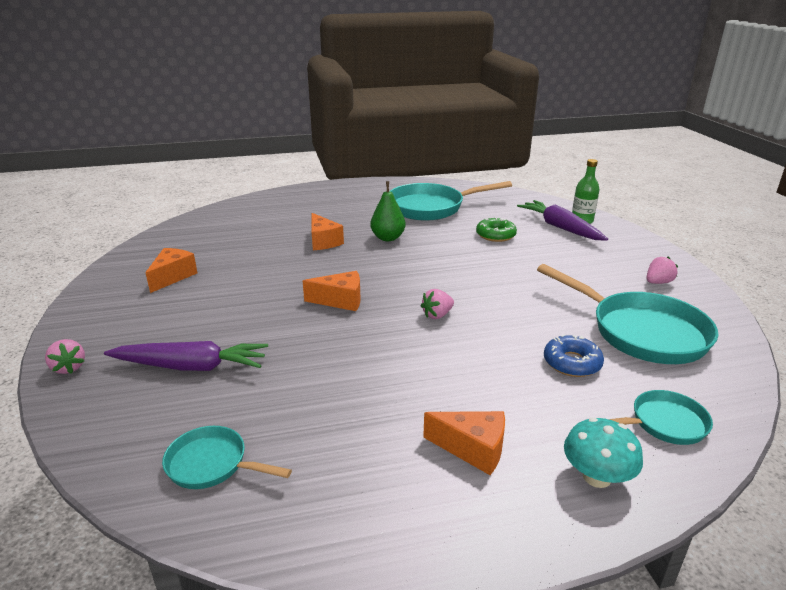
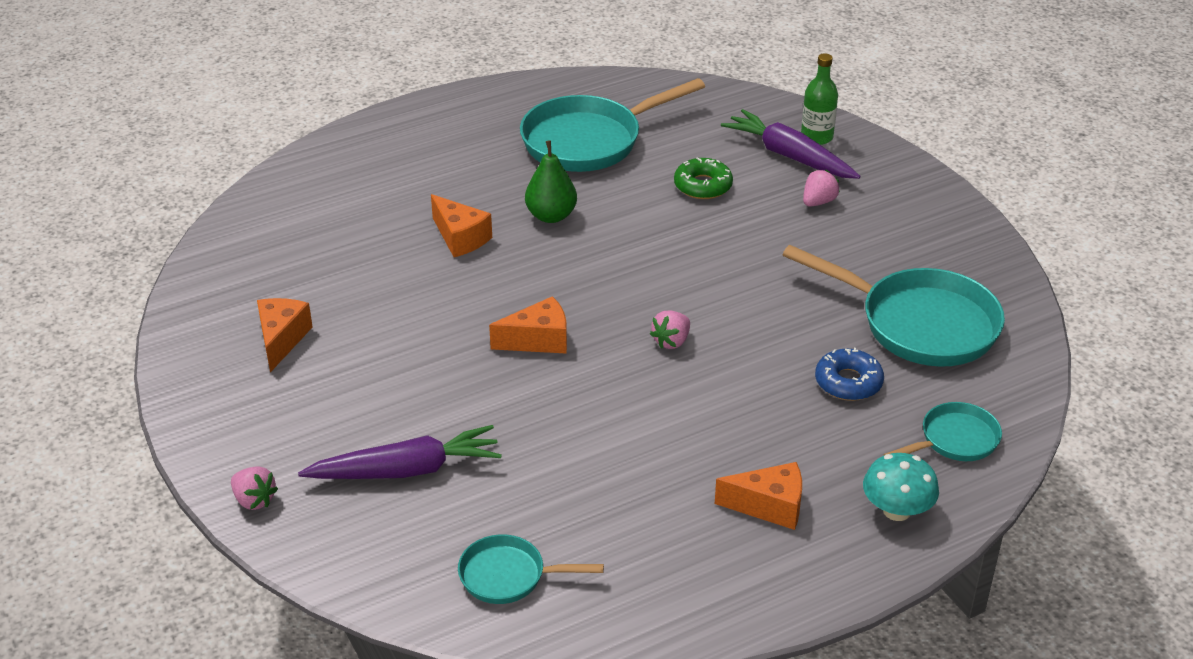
camera: 15 degrees left, 10 degrees up
(658, 282) = (931, 240): pink strawberry -> pink strawberry (818, 202)

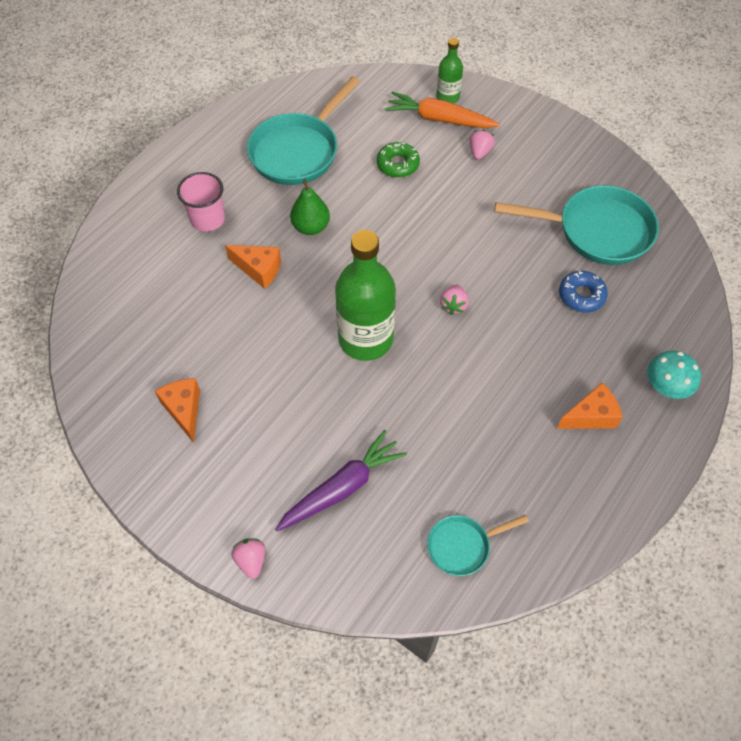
camera: 25 degrees left, 20 degrees up
(254, 500) = (251, 560): pink strawberry -> pink strawberry turned 120 degrees counterclockwise
(436, 175) = (208, 219): none -> pink cup
(538, 340) = (365, 339): orange cheese -> green bottle
(789, 156) = (439, 119): purple carrot -> orange carrot
(954, 440) = (668, 316): turquoise pan -> none

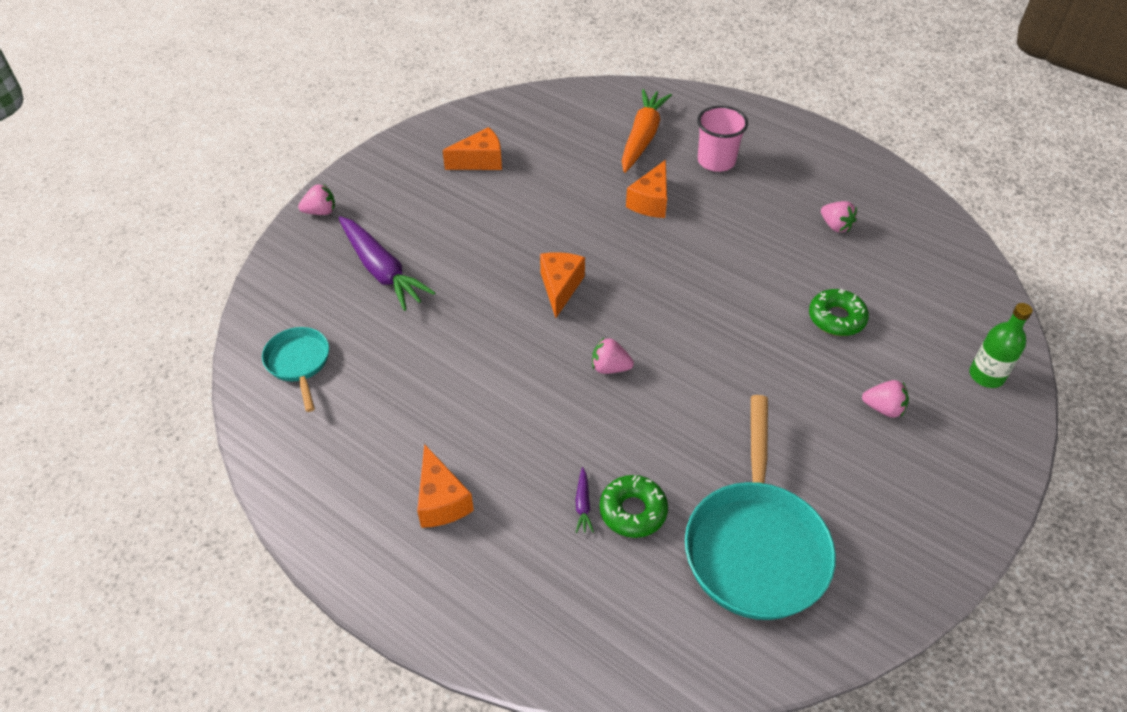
camera: 90 degrees right, 10 degrees down
(298, 151) = (835, 226): turquoise pan -> pink strawberry
(311, 227) = (717, 240): green pear -> none
(365, 339) = (560, 287): green bottle -> orange cheese
(439, 119) = (936, 364): orange carrot -> orange carrot (642, 137)
(580, 325) = (583, 504): none -> purple carrot
(581, 295) = (633, 511): blue donut -> green donut
(666, 386) = (479, 600): turquoise mushroom -> none

